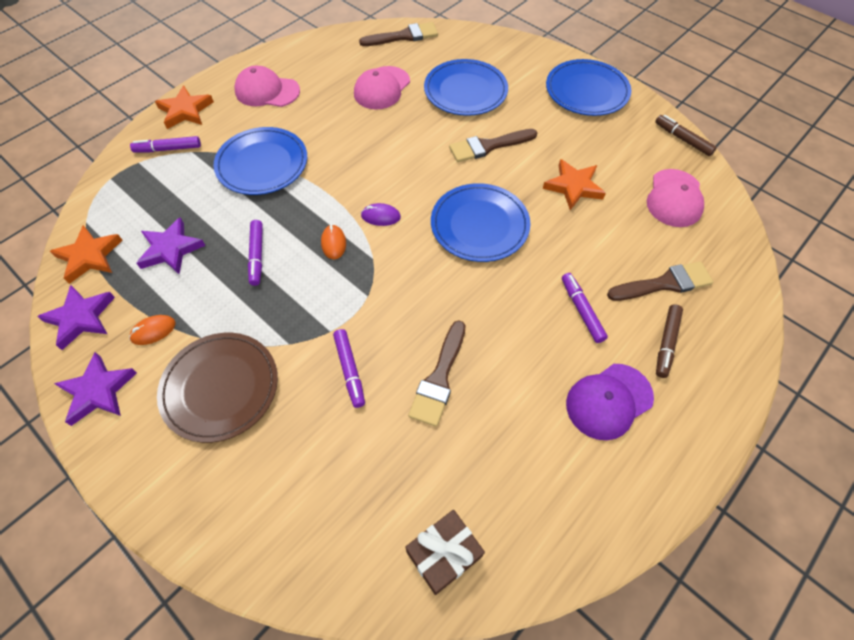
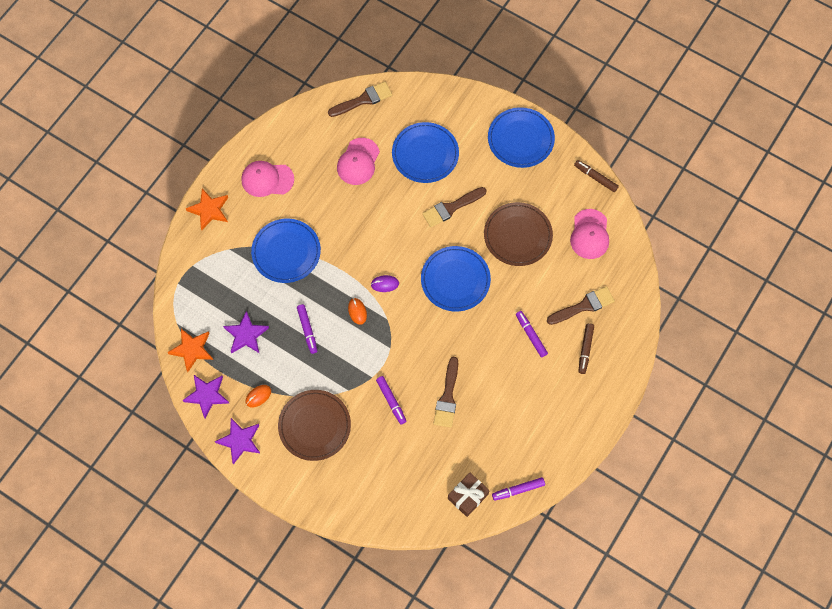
camera: 10 degrees left, 10 degrees up
(168, 149) = (210, 249): purple marker -> purple marker (518, 490)
(573, 186) = (517, 235): orange star -> brown plate
(608, 401) = (551, 394): purple cap -> none

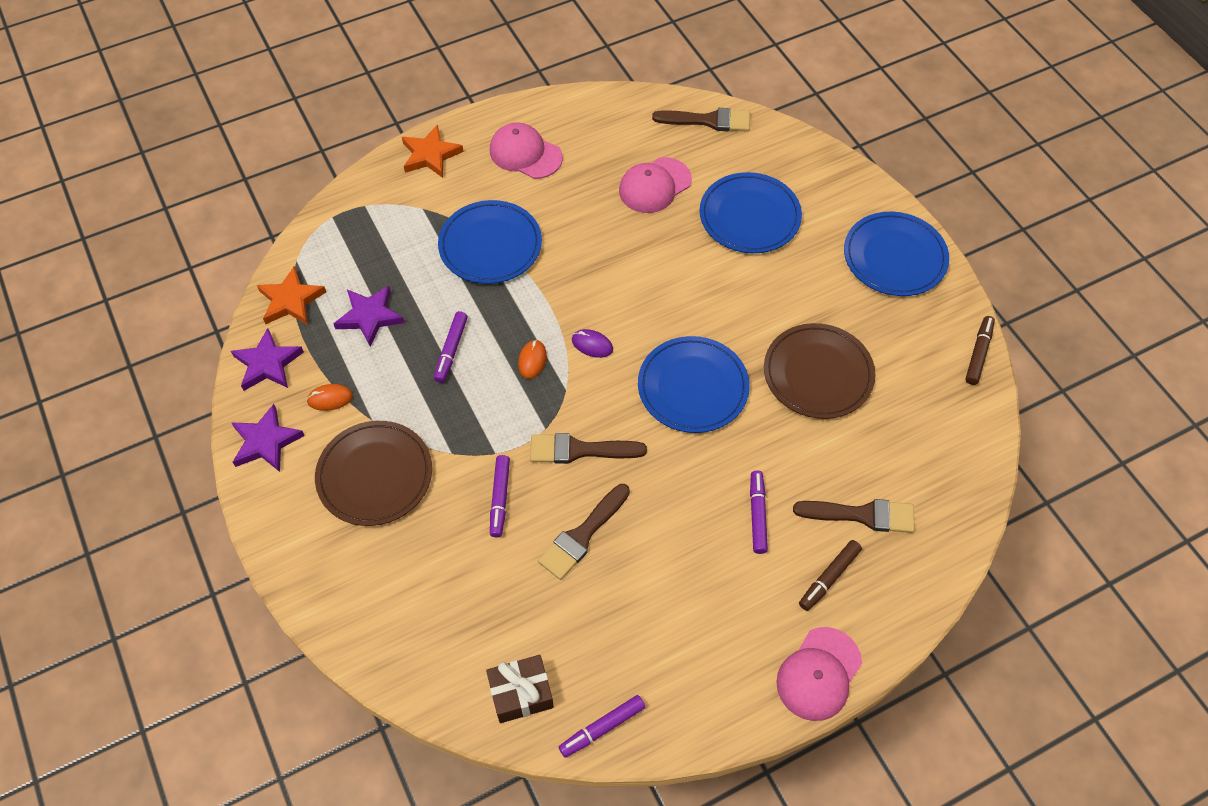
camera: 30 degrees right, 10 degrees down
(451, 208) = (744, 295): brown brush -> brown brush (579, 450)
(518, 490) = (602, 728): purple marker -> purple marker turned 45 degrees counterclockwise
(589, 234) = (927, 423): pink cap -> pink cap (818, 674)
(595, 178) = (978, 354): brown marker -> brown marker turned 45 degrees clockwise

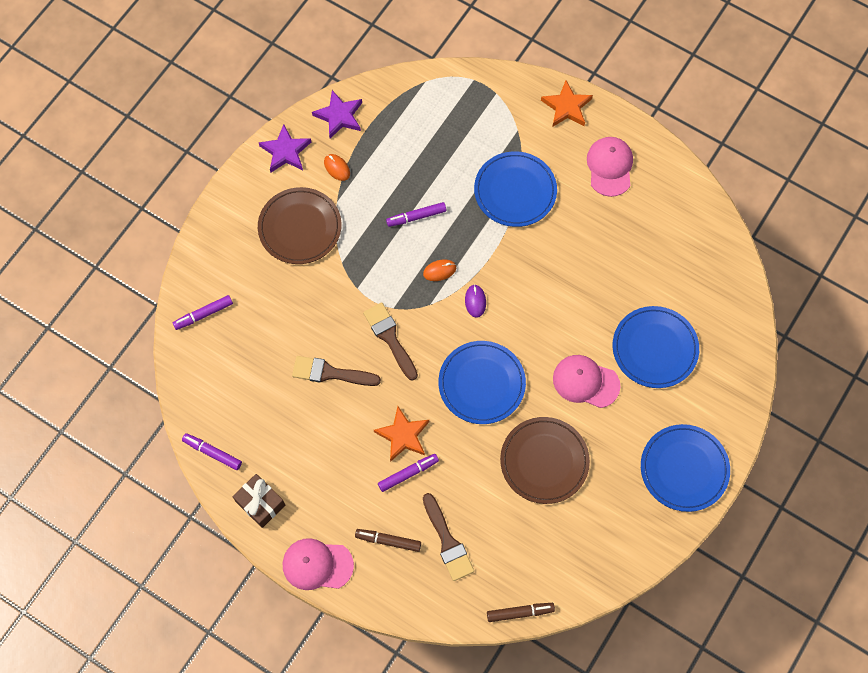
camera: 60 degrees right, 10 degrees up
(291, 300) = (393, 98): orange star -> orange star (403, 435)
(369, 317) = (410, 152): purple star -> none
(500, 498) = (327, 309): purple marker -> purple marker (204, 314)
(521, 693) = (208, 395): brown gift -> brown gift (260, 503)
(654, 185) = (639, 269): pink cap -> pink cap (585, 382)
(708, 121) = (728, 274): brown brush -> none
(978, 354) = (632, 566): brown marker -> brown marker (519, 612)

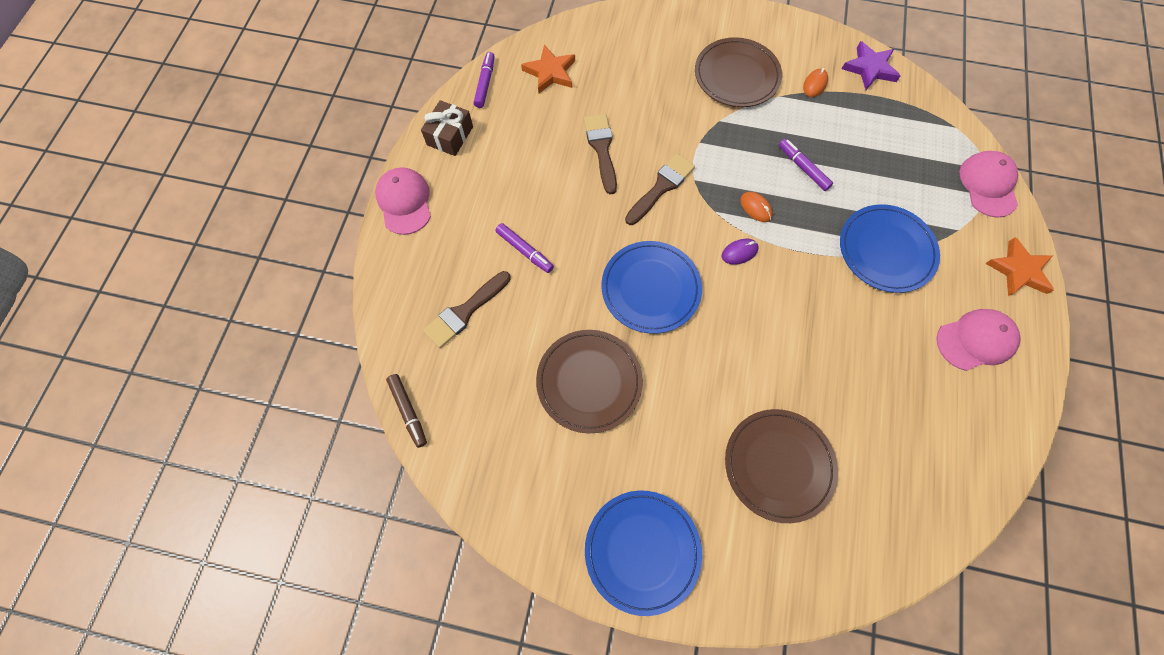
camera: 70 degrees right, 0 degrees up
(204, 314) = (614, 33): purple marker -> none
(285, 151) = (806, 39): purple star -> none
(388, 541) = (448, 256): brown marker -> none
(403, 435) = (563, 233): orange star -> orange star (550, 72)
(585, 382) = (701, 397): pink cap -> pink cap (988, 185)
(654, 348) = (778, 465): blue plate -> brown plate

